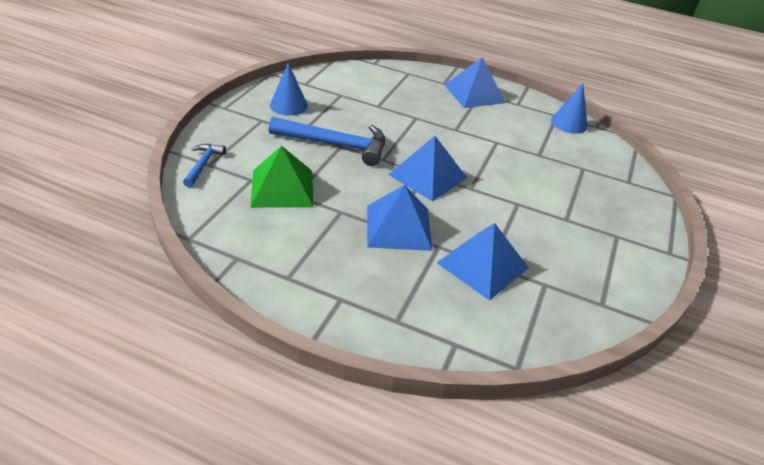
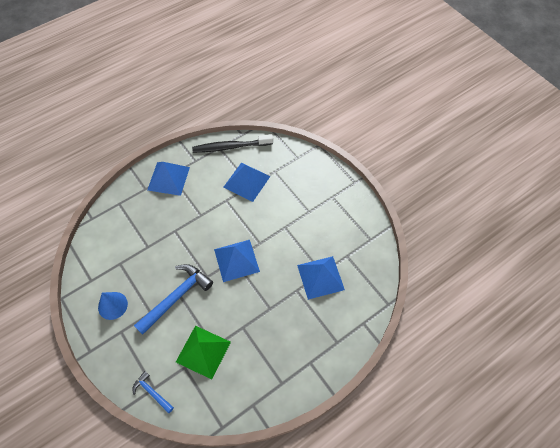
camera: 55 degrees left, 20 degrees up
(398, 227) = (272, 303): blue pyramid -> blue pyramid (247, 181)
(569, 123) = (230, 147): blue cone -> black toothbrush

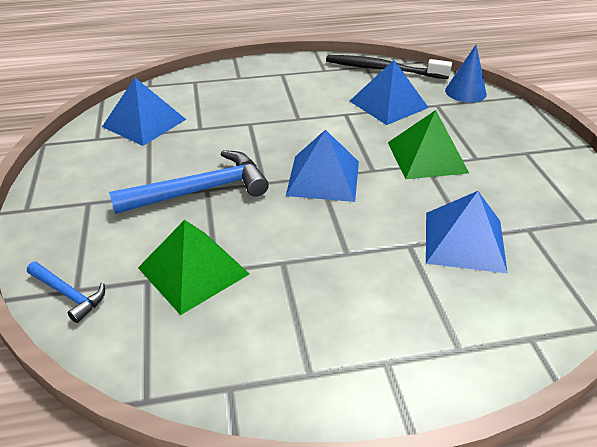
camera: 25 degrees right, 20 degrees down
(112, 305) = (102, 171): blue cone -> blue cone (465, 92)
(152, 392) = (68, 294): blue hammer -> blue hammer turned 150 degrees clockwise
(168, 178) = (277, 76): blue pyramid -> blue pyramid (144, 123)
(283, 221) = (427, 157): none -> green pyramid

